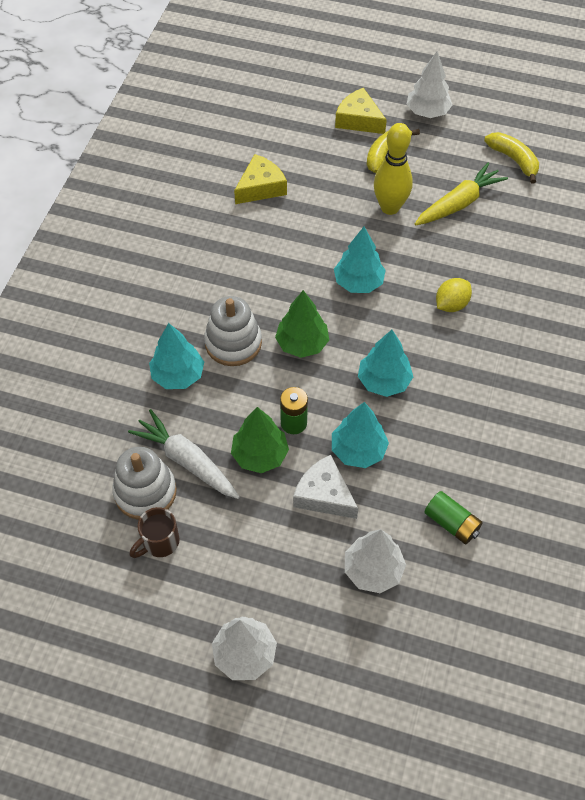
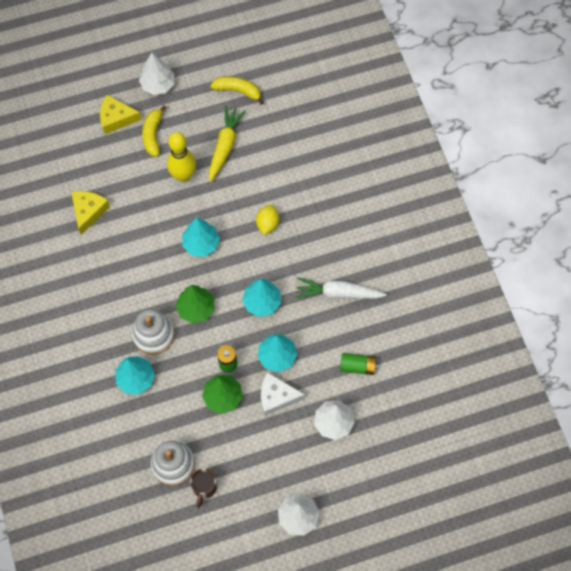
camera: 35 degrees left, 10 degrees up
(187, 461) = (183, 429): white carrot -> white carrot (338, 293)

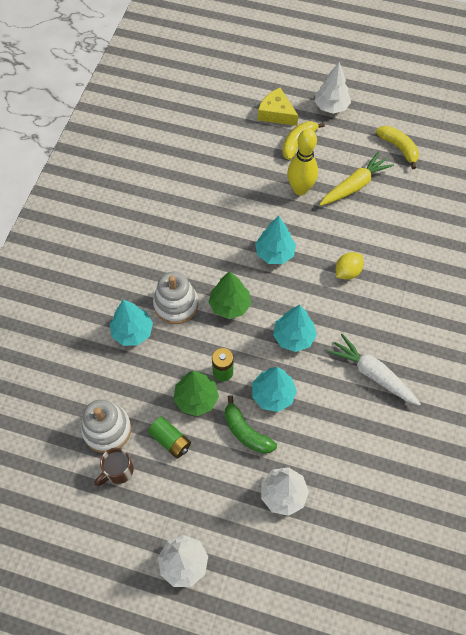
camera: 35 degrees right, 5 degrees down
(88, 211) = (198, 172): yellow cheese -> none
(276, 397) = (246, 432): white cheese -> green banana
(357, 366) = (344, 455): green battery -> green battery (170, 440)

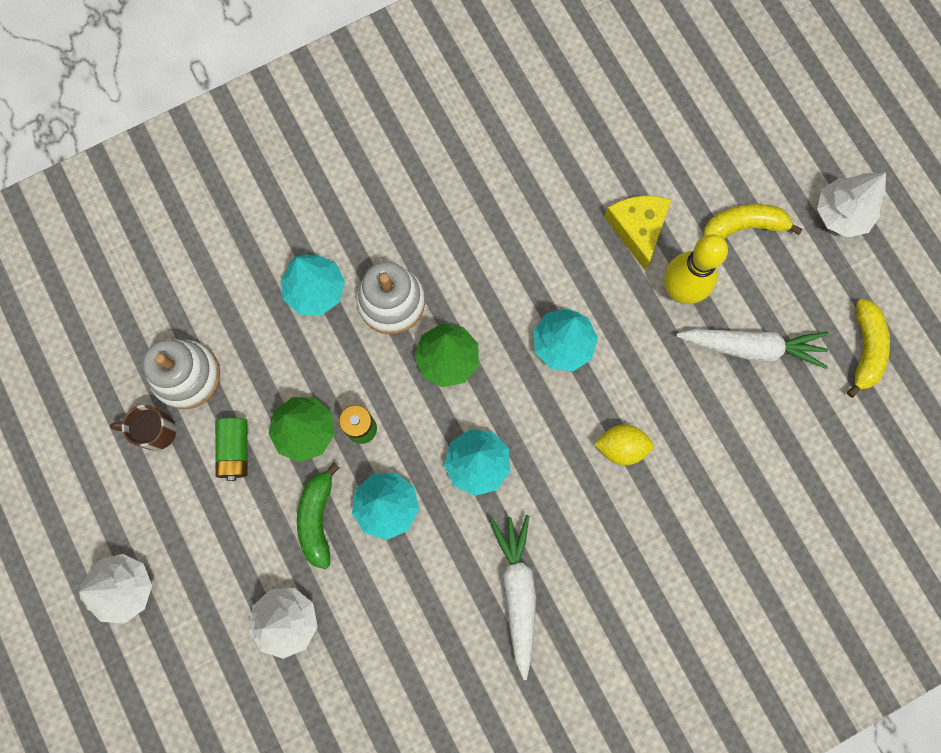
camera: 45 degrees right, 15 degrees up
(276, 113) = (760, 161): yellow cheese -> yellow cheese (637, 228)
(354, 185) = (751, 347): yellow carrot -> white carrot

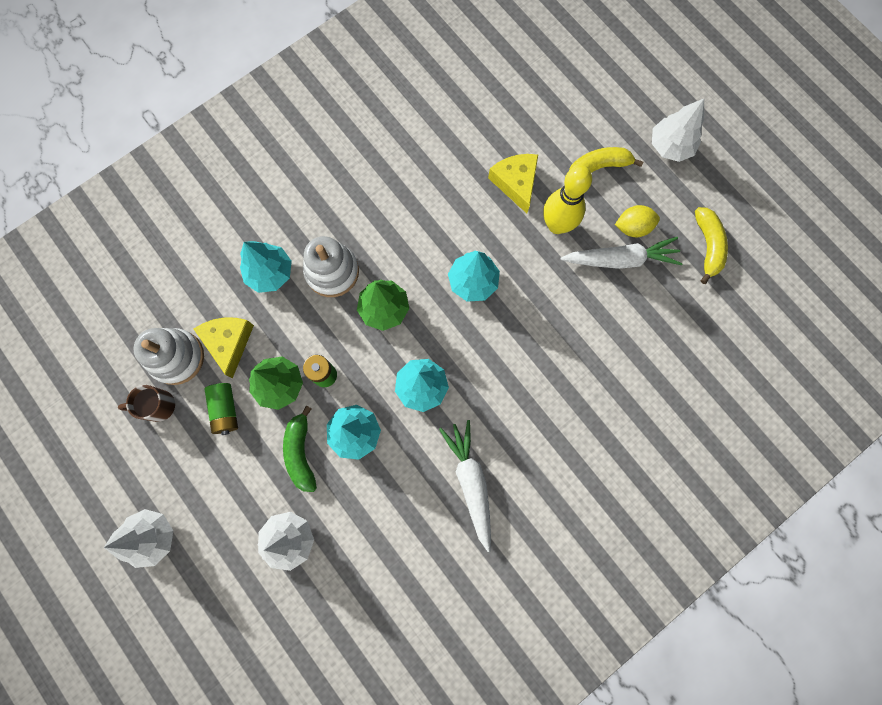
camera: 10 degrees left, 0 degrees up
(252, 368) = (229, 343): none -> yellow cheese
(621, 447) = (533, 354): yellow lemon -> yellow lemon (632, 227)

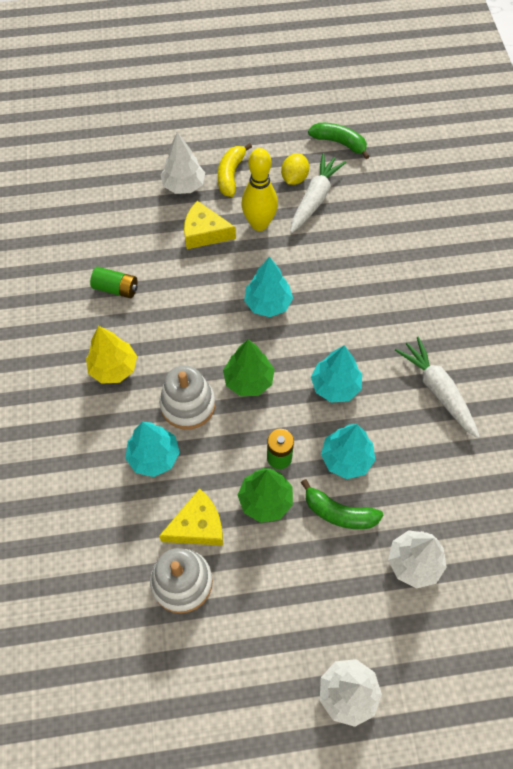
camera: 60 degrees left, 15 degrees down
(158, 406) = (219, 624): brown mug -> none
(225, 410) = (261, 561): green battery -> green battery (116, 288)
(229, 343) = (197, 526): yellow cheese -> yellow cheese turned 135 degrees clockwise
(332, 192) = (113, 368): none -> yellow tree
(470, 482) = (437, 390): white carrot -> white carrot turned 45 degrees clockwise
(670, 146) = (246, 124): white tree -> white tree (184, 186)
(707, 246) = (339, 143): yellow banana -> green banana

